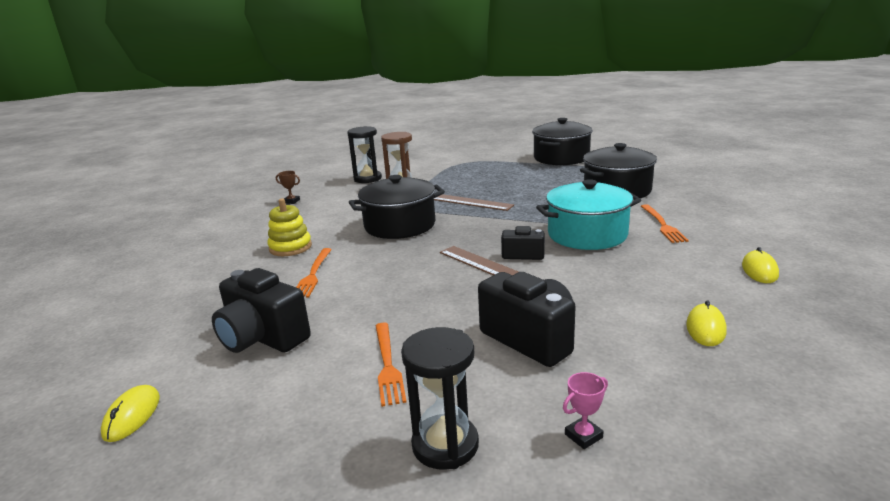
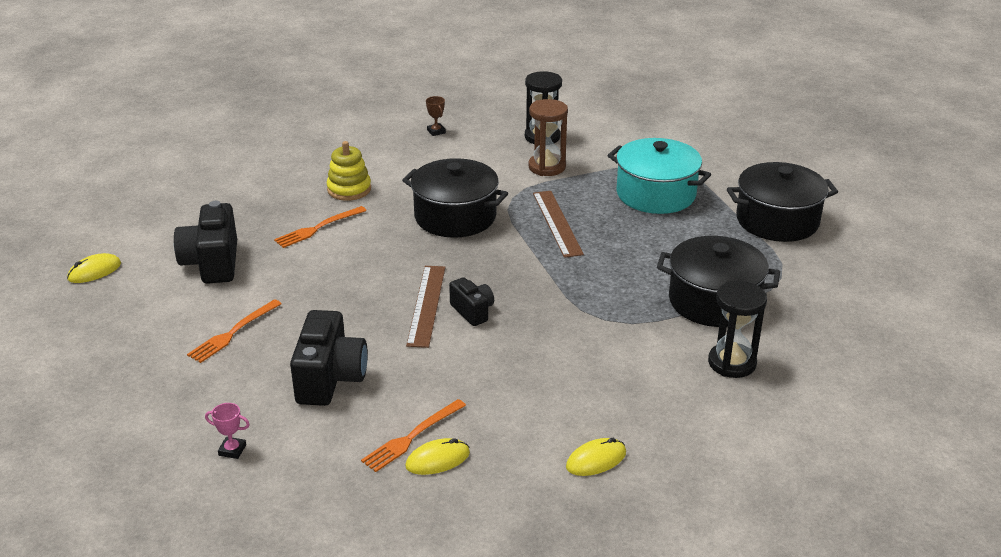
camera: 45 degrees right, 10 degrees up
(445, 445) = (173, 399): black hourglass -> black hourglass (732, 363)
(587, 234) = (561, 329): turquoise pot -> turquoise pot (655, 194)
(662, 225) = (645, 366): orange fork -> orange fork (412, 437)

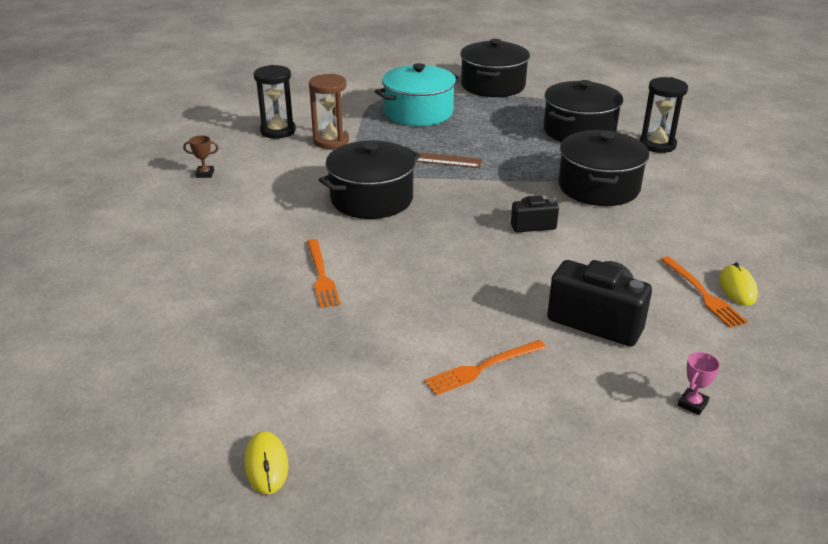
camera: 65 degrees left, 0 degrees up
(212, 263) = (330, 360): black camera -> none
(233, 332) = (483, 368): orange fork -> orange fork turned 90 degrees clockwise
(349, 189) = (263, 242): yellow stacking toy -> none
(427, 305) = (507, 244): brown ruler -> none
(585, 338) = (598, 187): none -> black pot
(596, 460) = (754, 220): yellow mouse -> none

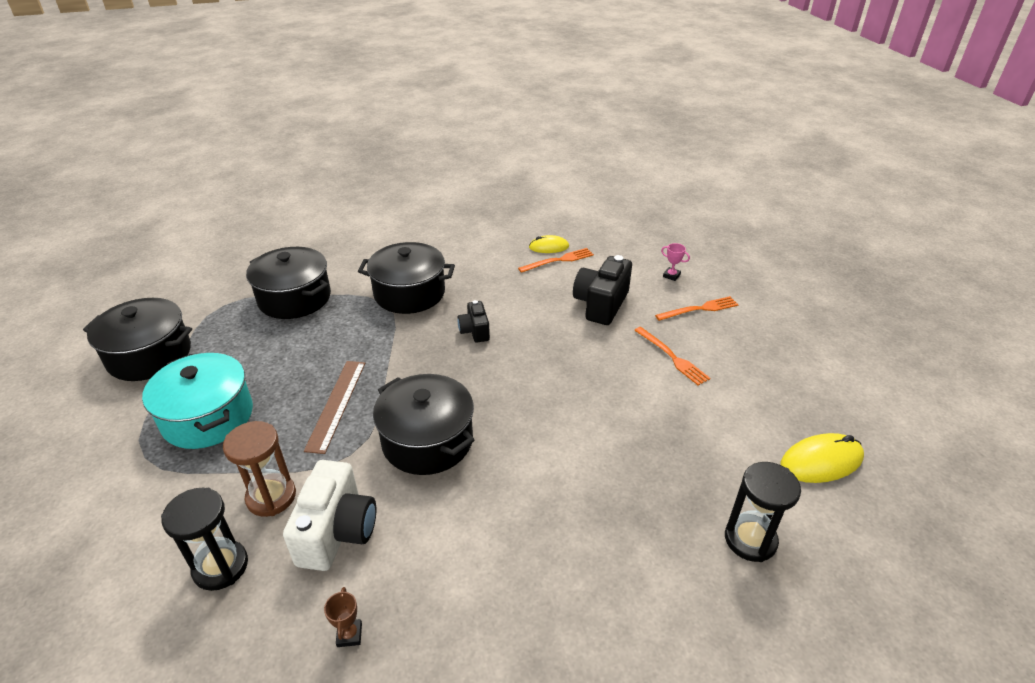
camera: 95 degrees left, 5 degrees up
(266, 465) = (821, 461): yellow mouse -> yellow mouse, size x1.56
(289, 166) = (337, 532): none -> white camera
(321, 275) = (577, 463): orange fork -> orange fork (699, 309)
(657, 145) = (334, 258): black hourglass -> black hourglass (750, 539)

